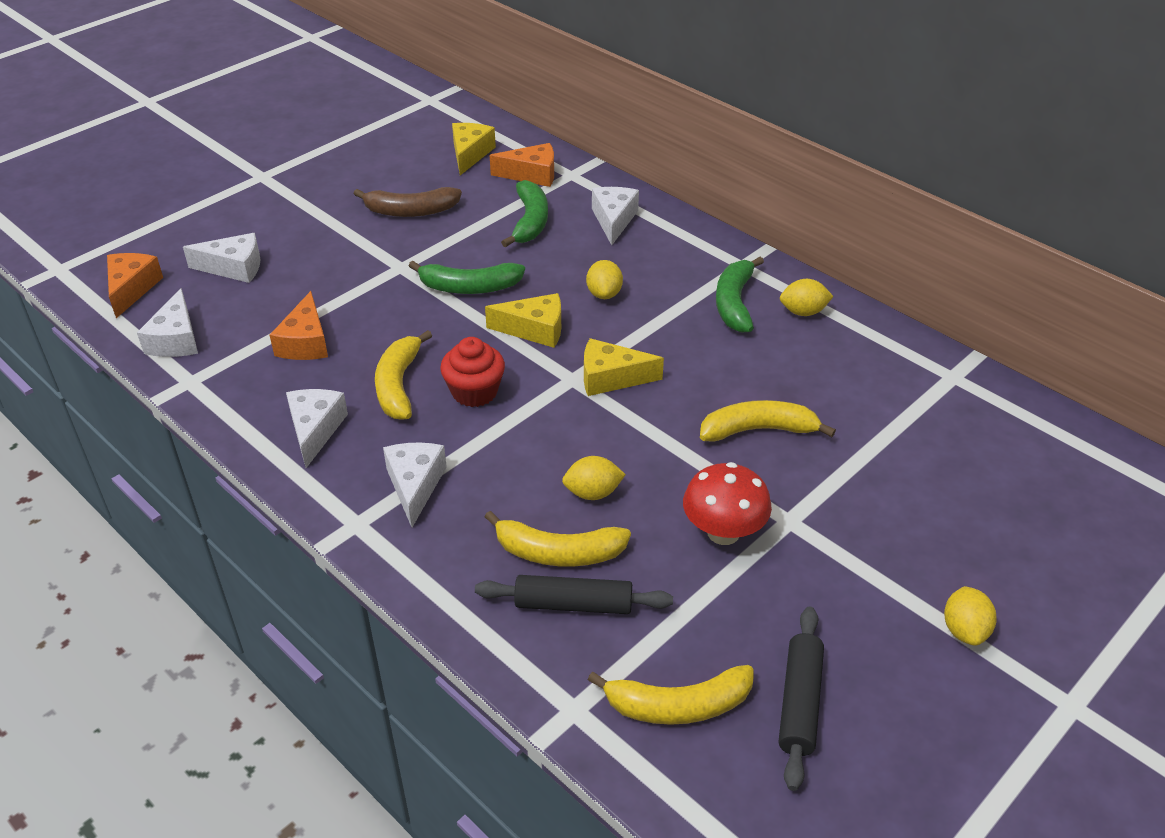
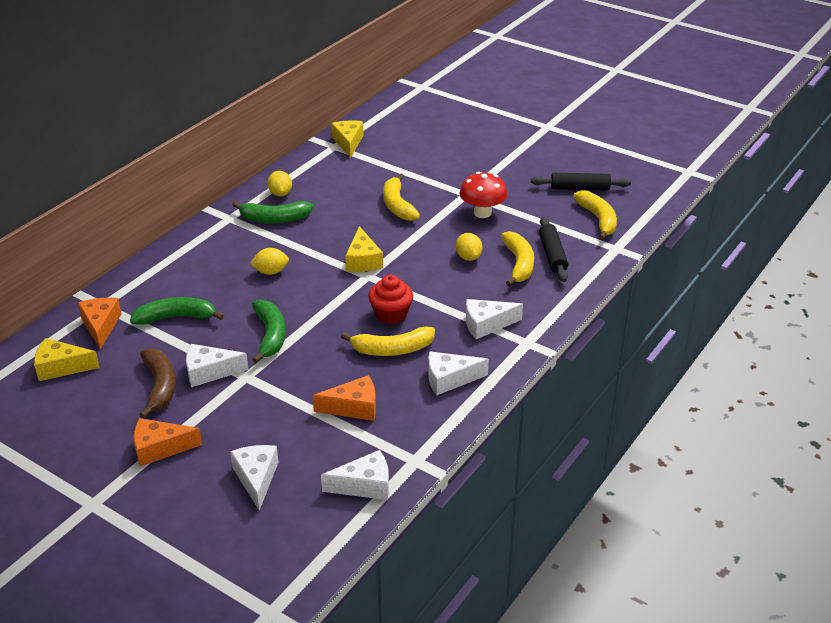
camera: 100 degrees left, 5 degrees down
(132, 289) = (297, 540): orange cheese -> orange cheese (160, 448)
(534, 330) = (318, 297): yellow cheese -> yellow cheese (348, 143)
(614, 220) = (173, 276): white cheese -> white cheese (209, 372)
(964, 630) = (518, 148): yellow lemon -> none

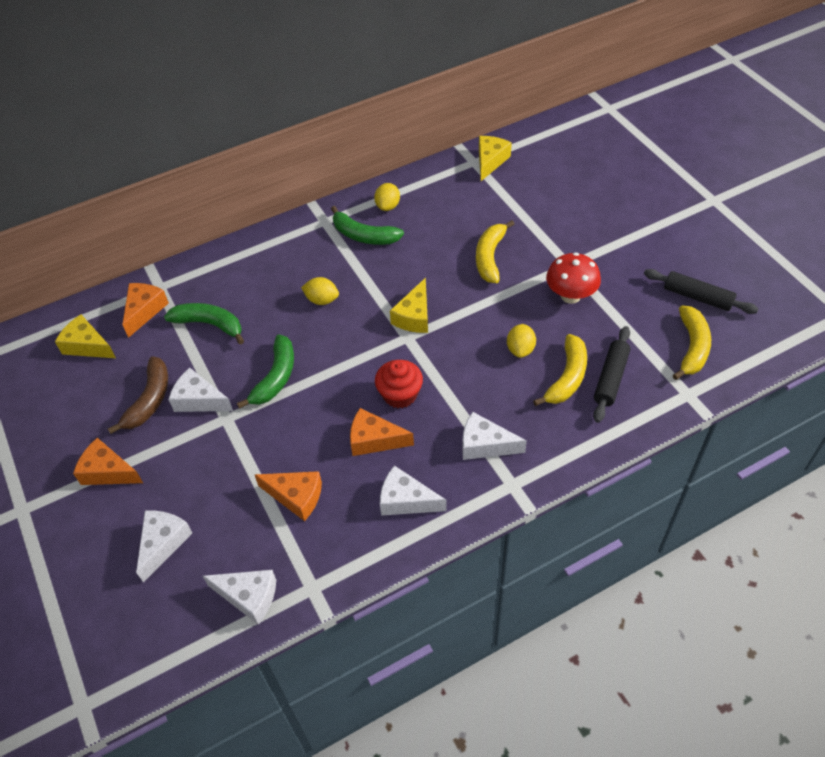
camera: 30 degrees right, 15 degrees up
(392, 349) = (374, 440): yellow banana -> orange cheese

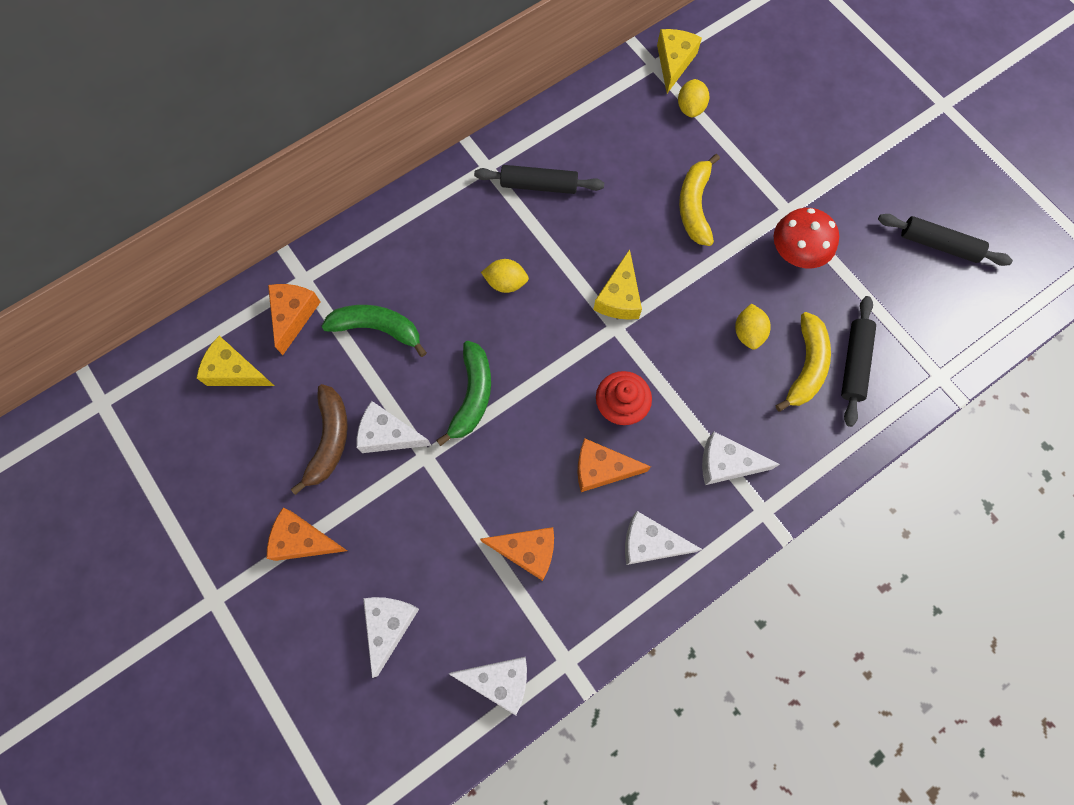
camera: 10 degrees left, 20 degrees up
(363, 235) = (539, 185): green banana -> black rolling pin
(388, 206) = (560, 139): yellow lemon -> yellow lemon (690, 108)
(692, 347) = (939, 314): yellow banana -> none

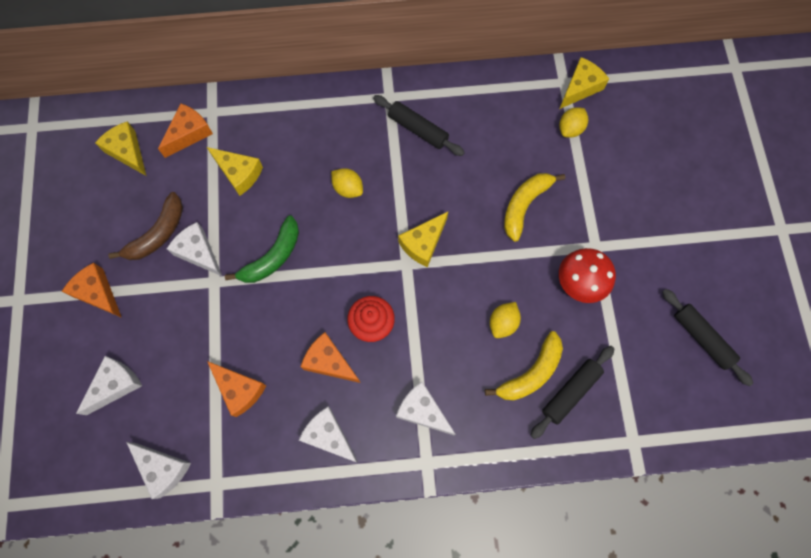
camera: 30 degrees right, 0 degrees up
(378, 328) = (239, 173): green banana -> yellow cheese

